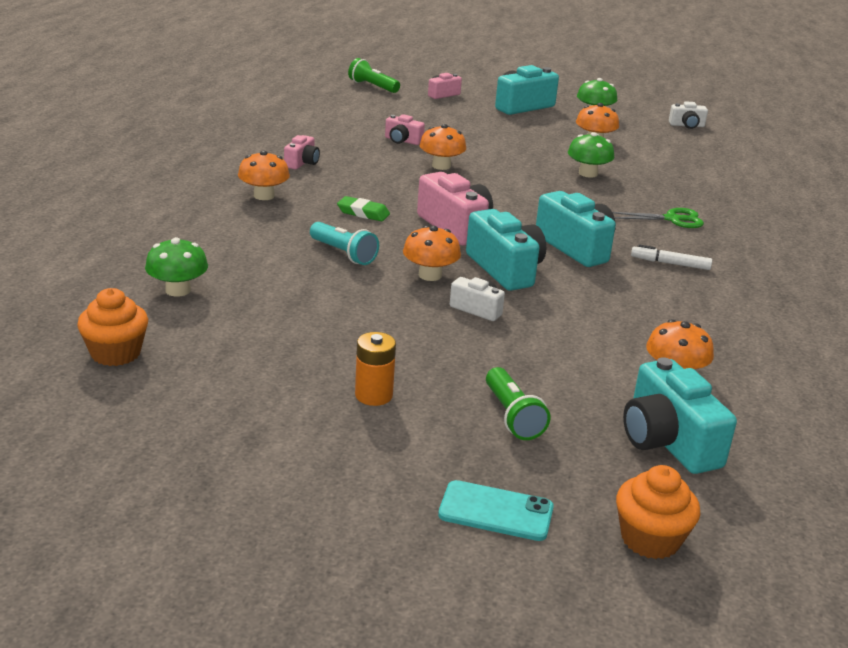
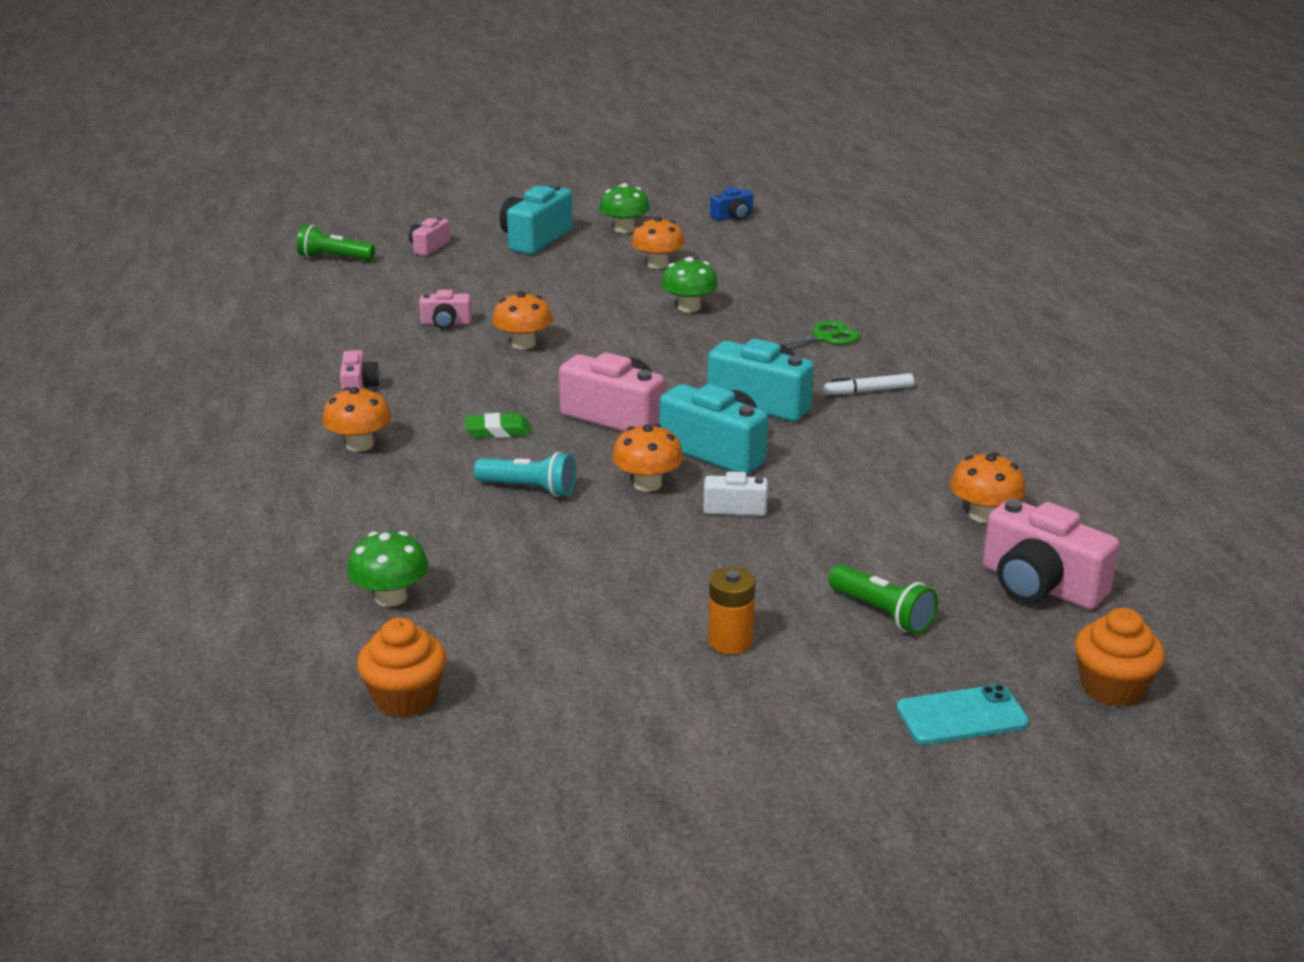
camera: 25 degrees left, 0 degrees up
(667, 441) = (1040, 586): turquoise camera -> pink camera
(687, 125) = (733, 217): white camera -> blue camera

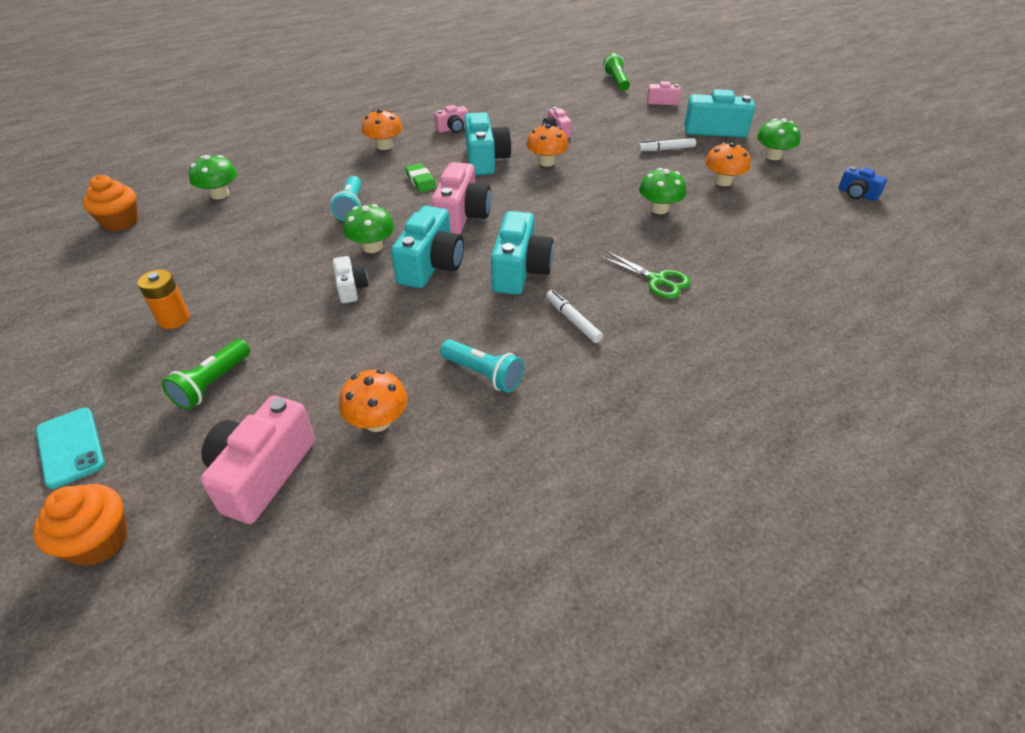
camera: 70 degrees right, 15 degrees up
(478, 380) = (485, 159): none -> turquoise camera
(557, 273) = (666, 149): none -> white marker
(647, 484) = (372, 247): orange mushroom -> green mushroom
(934, 450) = (483, 374): none -> turquoise flashlight

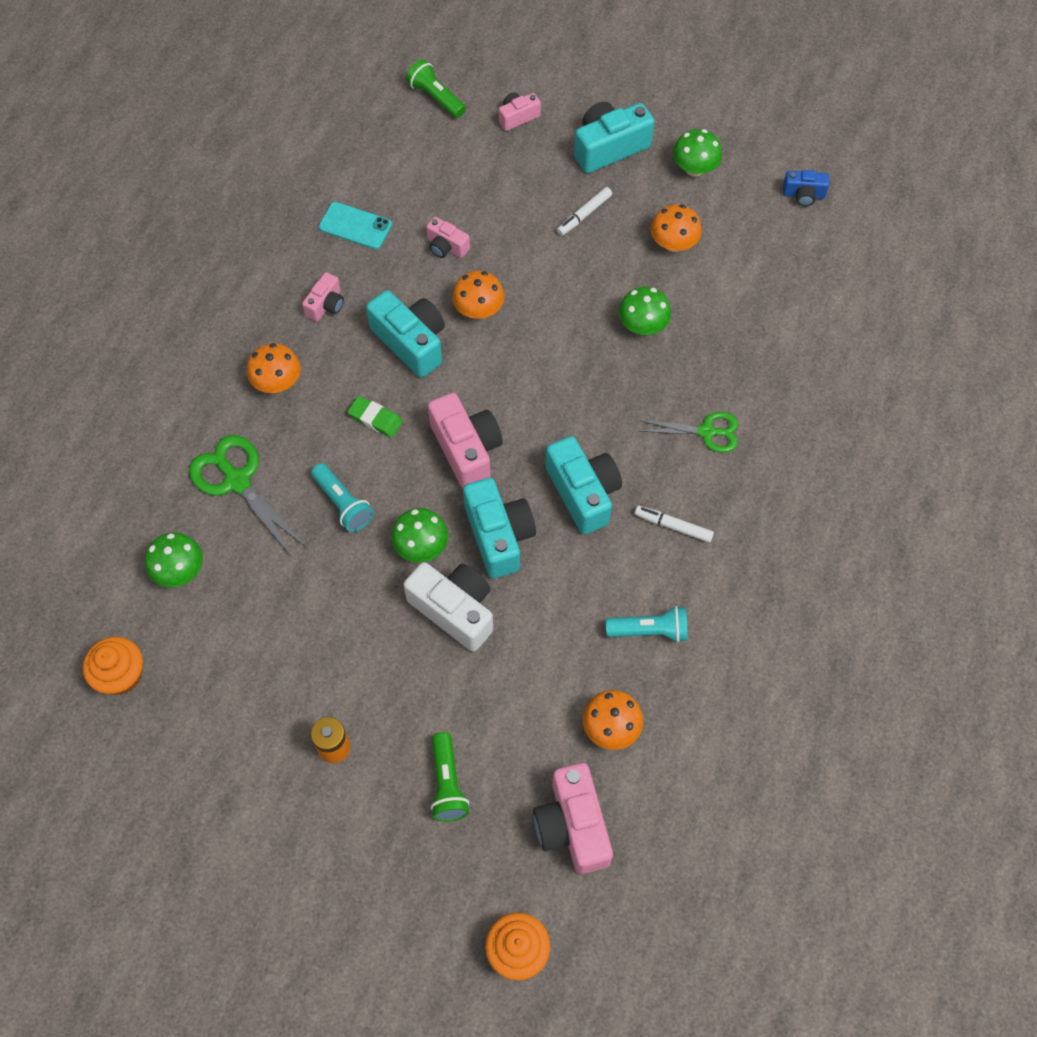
camera: 35 degrees left, 20 degrees up
(70, 447) = (404, 909): turquoise phone -> turquoise phone (355, 226)
(305, 173) = (237, 481): none -> green scissors
(351, 288) = (454, 610): white camera -> white camera, size x1.84

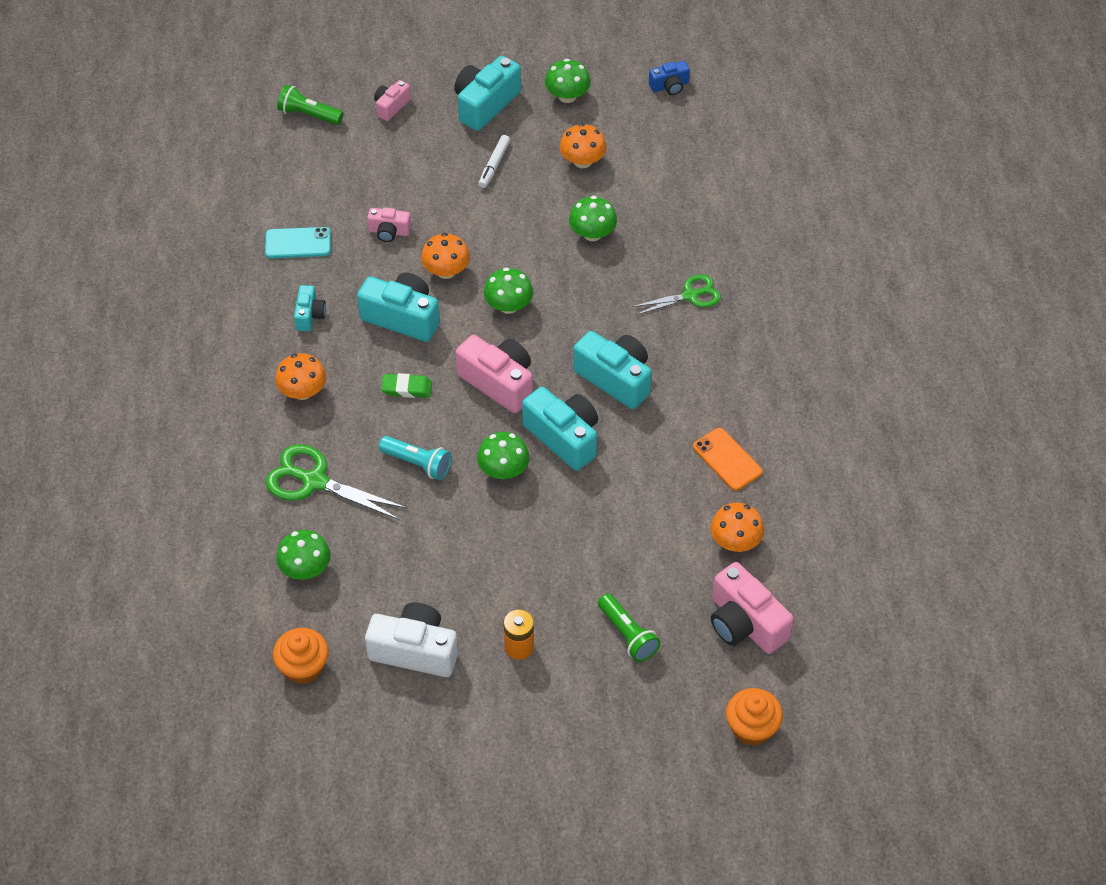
camera: 25 degrees left, 10 degrees down
(326, 305) = (309, 315): pink camera -> turquoise camera
(454, 610) = (559, 506): white camera -> white camera (415, 651)
(519, 370) = (508, 305): none -> green mushroom
(650, 631) = (727, 459): turquoise flashlight -> orange phone
(673, 526) = (702, 376): white marker -> none

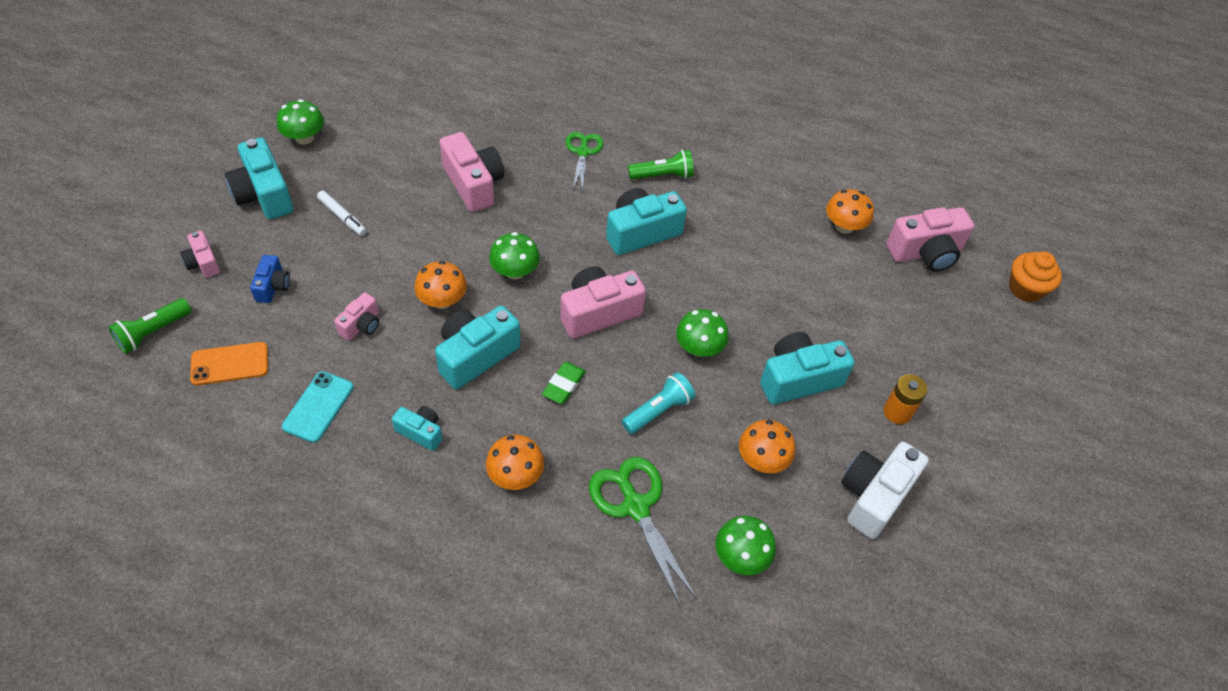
camera: 70 degrees left, 0 degrees up
(303, 667) = (861, 603): orange cupcake -> none
(315, 481) = (636, 507): green scissors -> green scissors turned 105 degrees clockwise
(564, 437) = (685, 291): turquoise camera -> turquoise camera (798, 379)
(582, 161) = (387, 158): orange mushroom -> orange mushroom (762, 459)
(592, 233) = (473, 184): green mushroom -> pink camera
(627, 635) = (911, 330): green flashlight -> green flashlight (662, 175)
(669, 86) = (350, 74): blue camera -> blue camera (273, 286)
(727, 459) = (761, 198): orange phone -> orange phone (230, 364)

